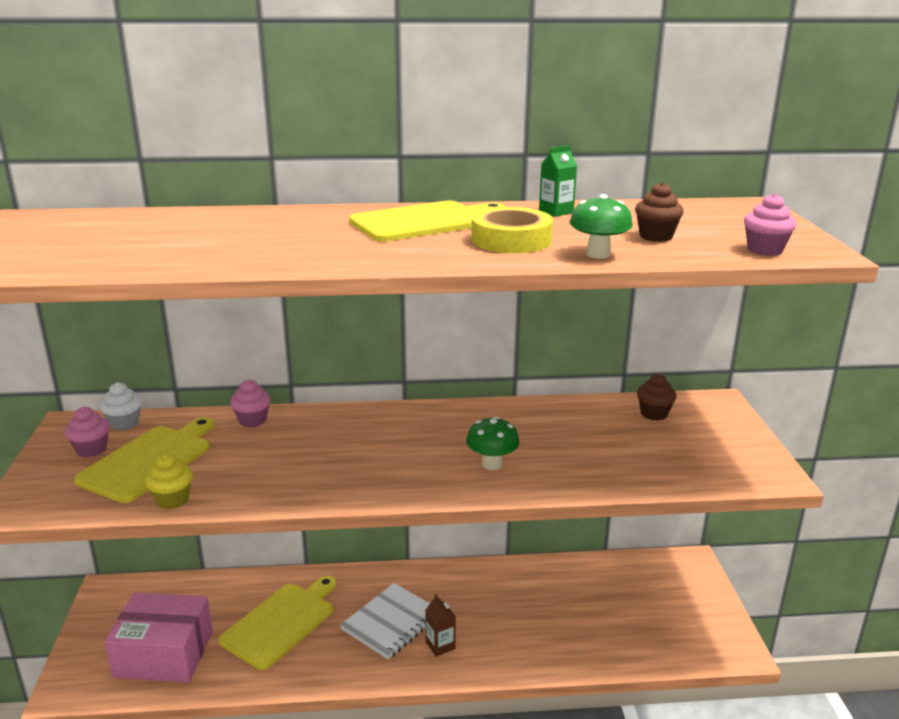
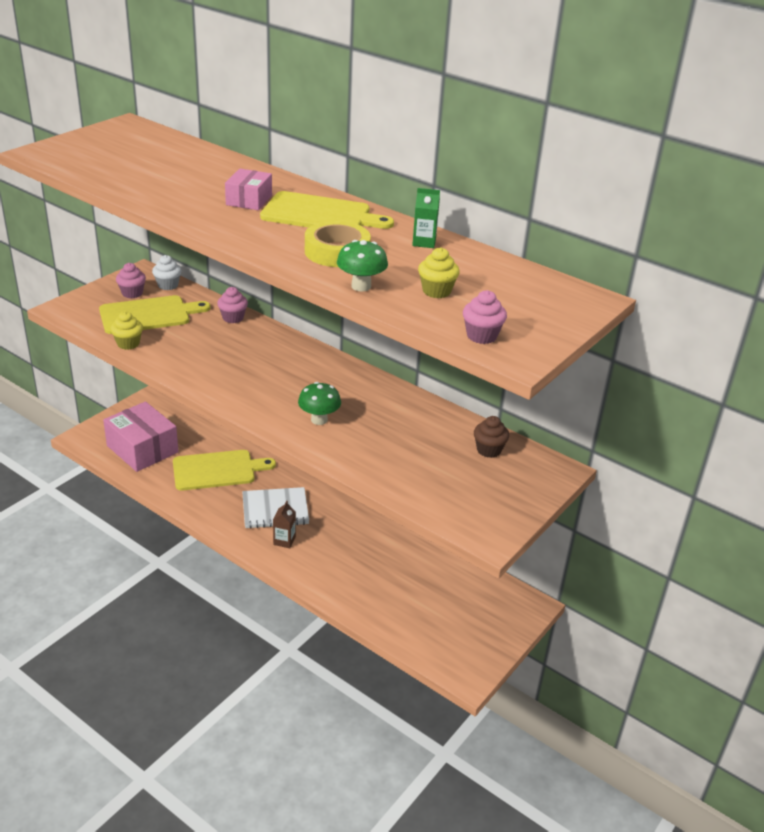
camera: 40 degrees right, 10 degrees up
(330, 232) = (249, 200): none -> pink box
(656, 236) = (436, 291): brown cupcake -> yellow cupcake

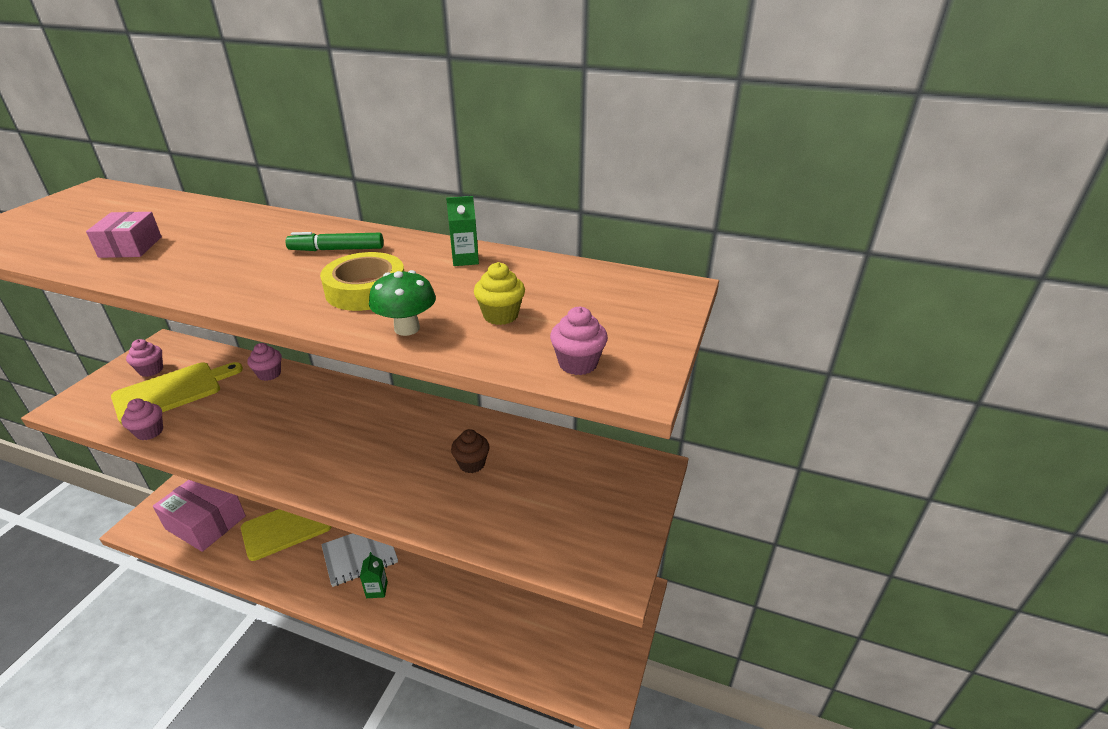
camera: 15 degrees left, 0 degrees up
(128, 344) = (149, 432): yellow cupcake -> pink cupcake
(168, 285) = (192, 352): white cupcake -> none
(249, 200) = (247, 248): pink box -> pink box (130, 247)
(284, 541) = (377, 590): brown carton -> green carton
(319, 420) = (387, 474): green mushroom -> none
(320, 214) = (337, 249): yellow cutting board -> green marker
(489, 450) = (576, 463): brown cupcake -> brown cupcake (472, 464)

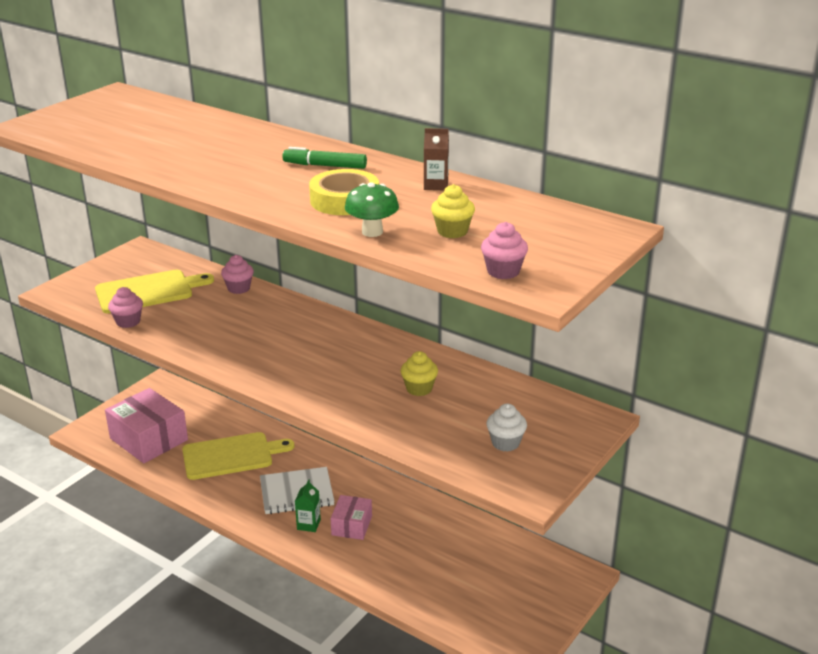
camera: 15 degrees right, 5 degrees down
(130, 247) = (153, 146): pink box -> pink box (352, 525)
(151, 370) = (129, 271): pink cupcake -> none
(465, 259) = (436, 185): green carton -> brown carton
(472, 464) = (419, 389): brown cupcake -> yellow cupcake
(574, 516) = (505, 443): none -> white cupcake

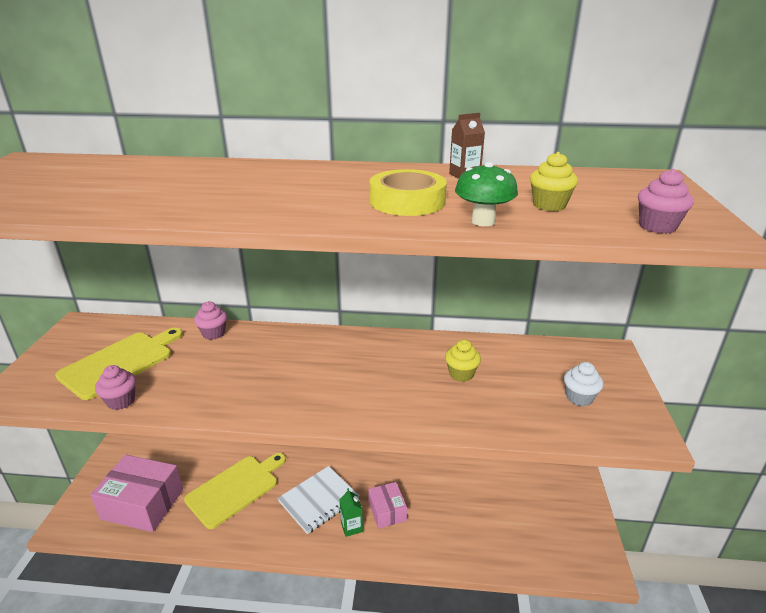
camera: 30 degrees left, 0 degrees up
(325, 166) = (339, 179): green marker -> none

